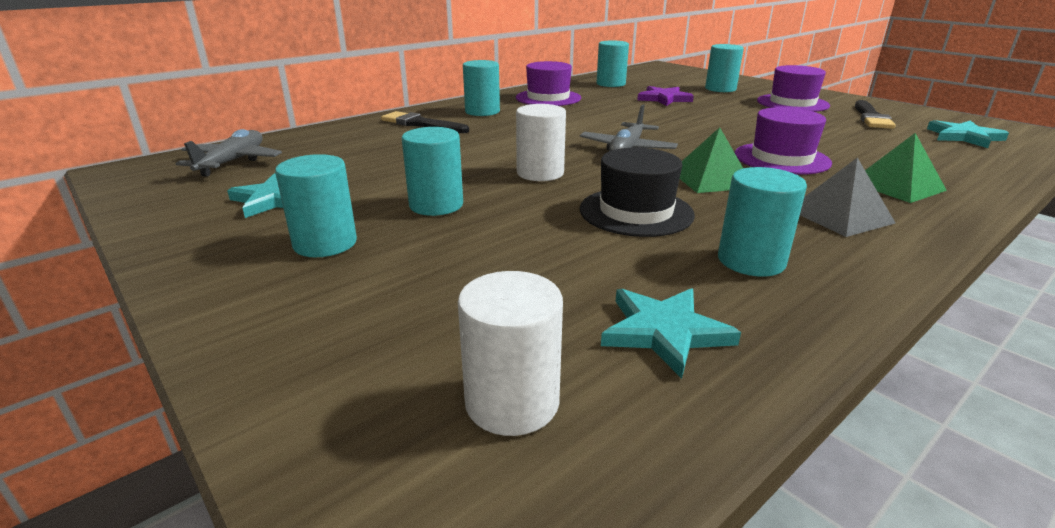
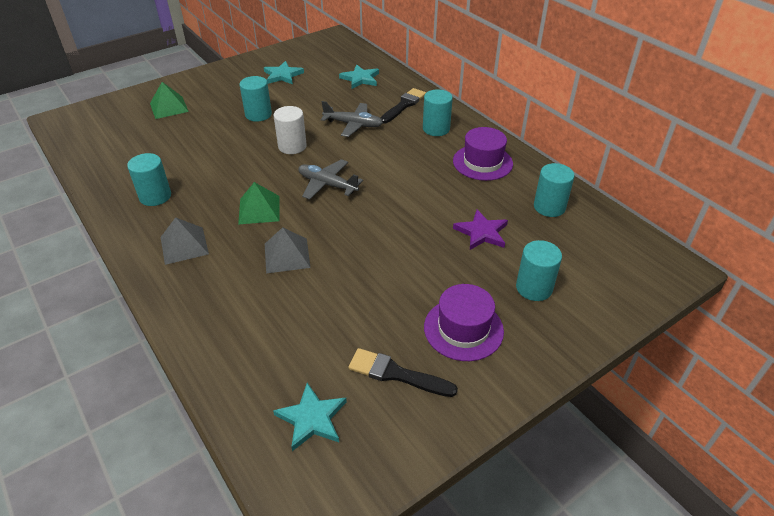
camera: 95 degrees right, 15 degrees up
(232, 162) = (339, 57): grey plane -> grey plane (353, 125)
(325, 243) = (229, 91): turquoise cylinder -> none
(512, 402) = (107, 130): white cylinder -> none
(636, 212) = (224, 172): black hat -> none
(664, 332) = (120, 162): turquoise star -> turquoise star (360, 79)
(781, 158) = (287, 255): purple hat -> grey pyramid
(897, 186) = (214, 294): green pyramid -> green pyramid (169, 107)

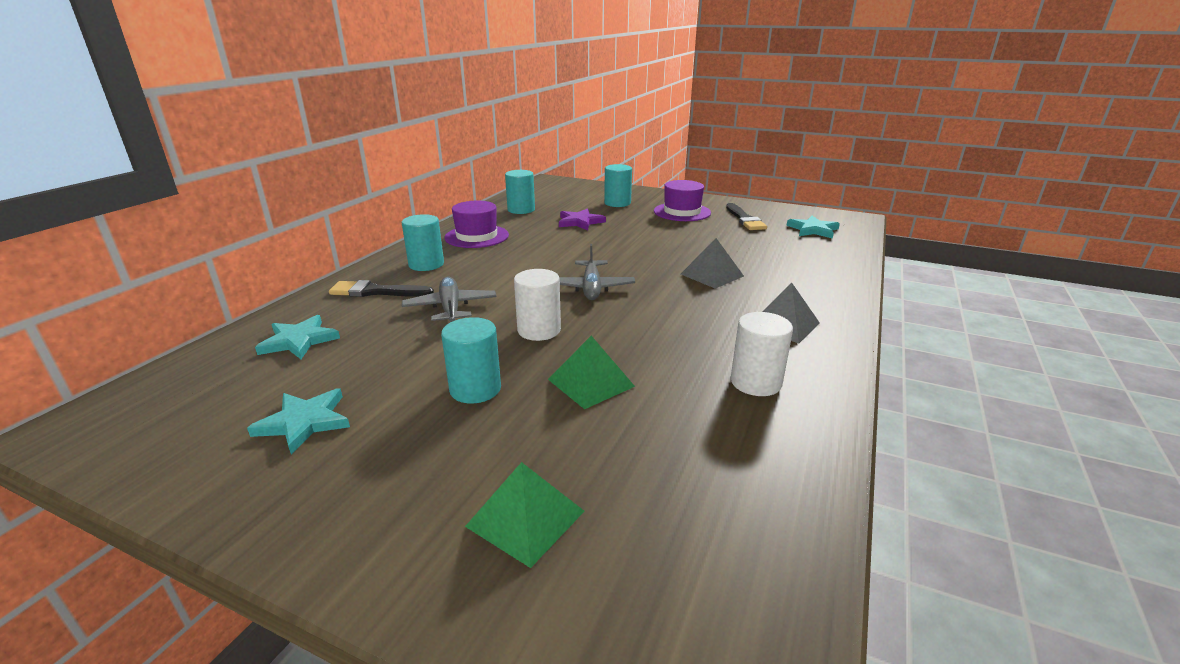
camera: 120 degrees left, 15 degrees down
(155, 196) = (755, 382): turquoise cylinder -> white cylinder
(259, 209) = (676, 307): green pyramid -> green pyramid (590, 382)

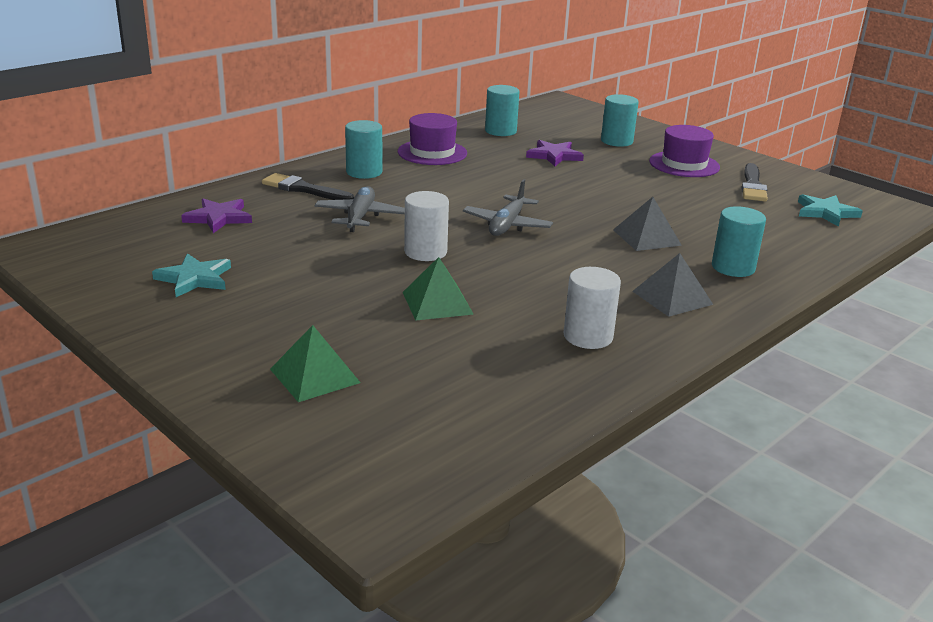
camera: 20 degrees right, 0 degrees up
(299, 340) = (219, 218): turquoise star -> purple star
(475, 389) = (337, 285): turquoise cylinder -> turquoise cylinder (733, 267)

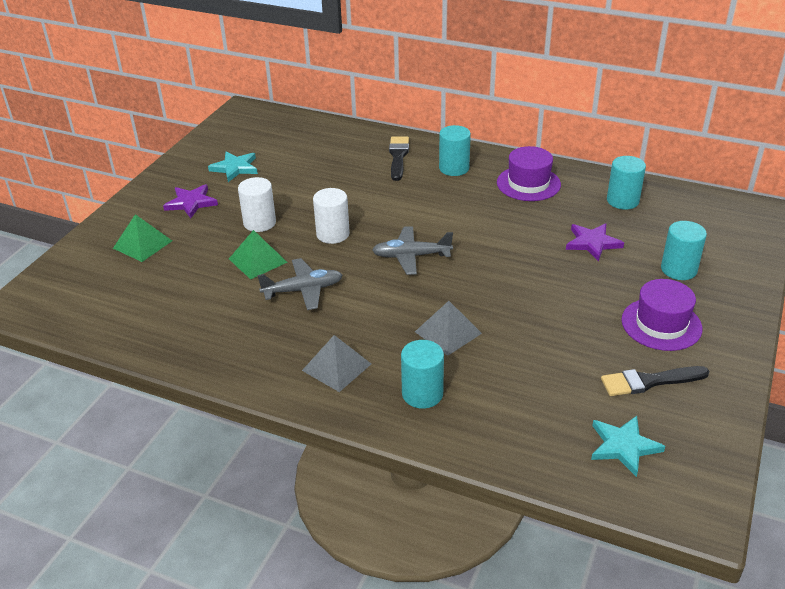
camera: 70 degrees right, 10 degrees up
(219, 218) = (324, 145): purple star -> purple star (191, 203)
(360, 217) = (370, 192): grey plane -> grey plane (303, 290)
(588, 336) = (246, 336): white cylinder -> white cylinder (259, 223)

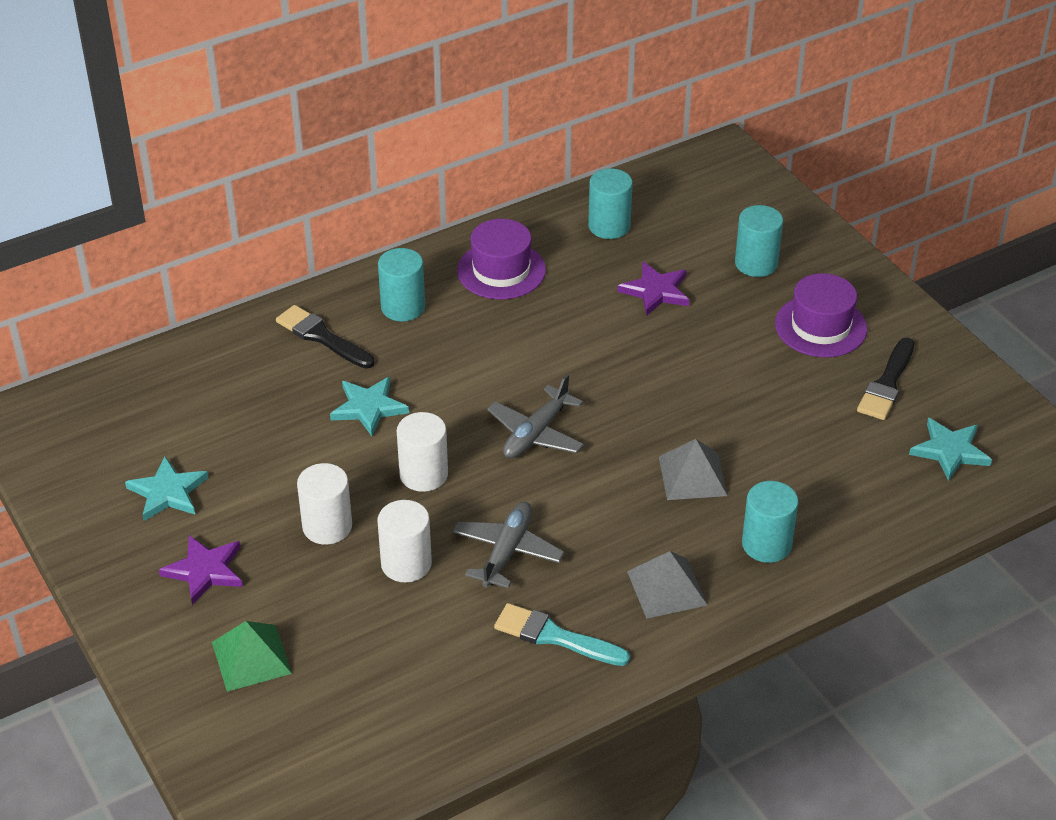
camera: 55 degrees left, 5 degrees up
(251, 340) = (555, 636): none -> turquoise brush
(257, 260) = (406, 564): green pyramid -> white cylinder
(363, 194) = (369, 407): none -> turquoise star

